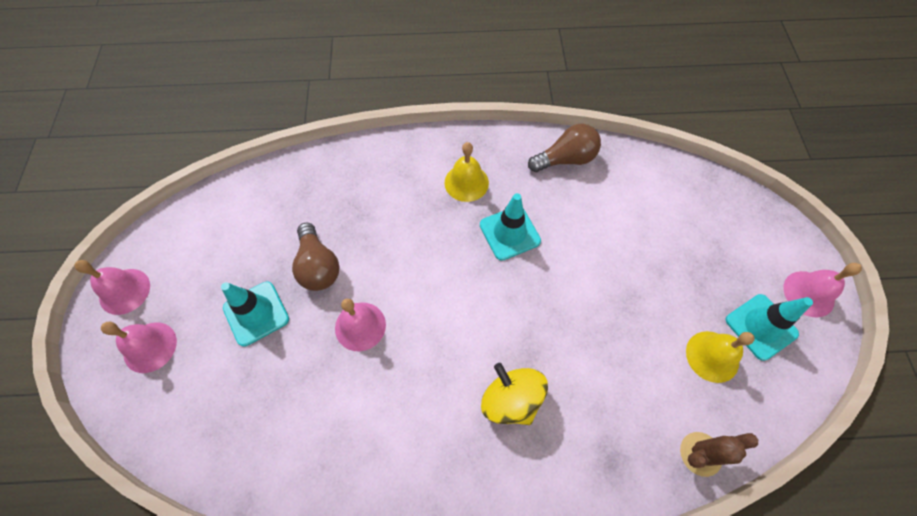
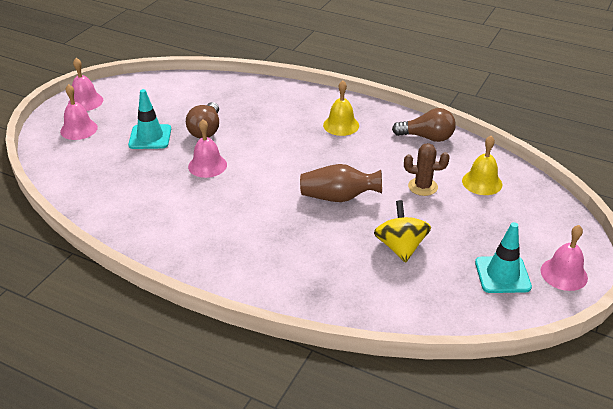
camera: 30 degrees right, 25 degrees down
(509, 233) = (349, 159): turquoise traffic cone -> none
(511, 399) = (274, 235): yellow spinning top -> yellow spinning top (400, 247)
(538, 300) = (338, 197): none -> brown vase
(700, 454) = (387, 316): brown cactus -> brown cactus (422, 187)
(712, 356) = (445, 274): yellow bell -> yellow bell (482, 182)

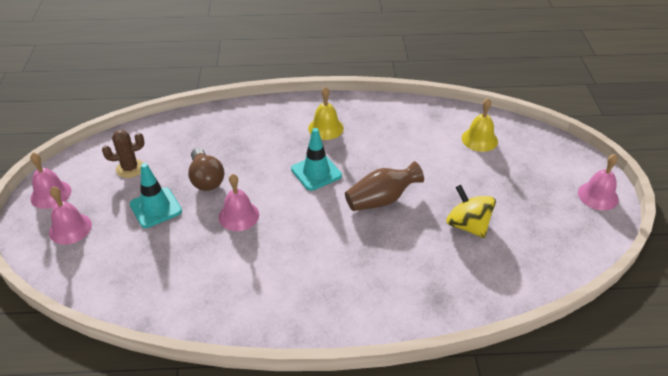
camera: 30 degrees left, 5 degrees up
(422, 187) = (439, 161): brown cactus -> brown cactus (130, 168)
(427, 137) = (405, 114): brown light bulb -> none
(502, 275) = (559, 216): turquoise traffic cone -> turquoise traffic cone (316, 172)

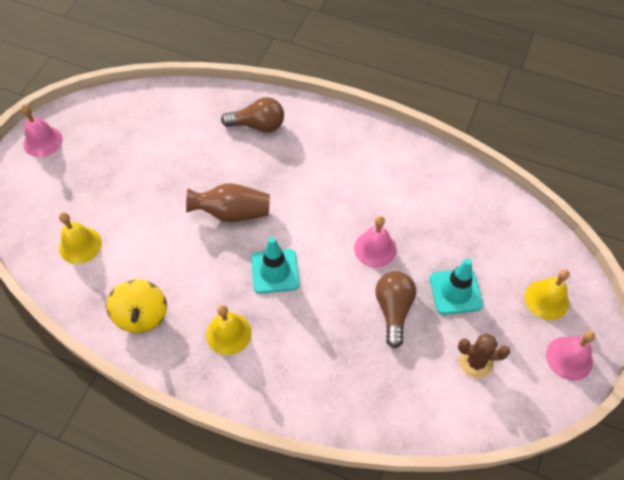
camera: 155 degrees left, 15 degrees up
(70, 228) = (546, 299): pink bell -> yellow bell
(417, 286) = (258, 125): none -> brown light bulb
(467, 225) = (177, 158): yellow spinning top -> yellow spinning top (142, 315)

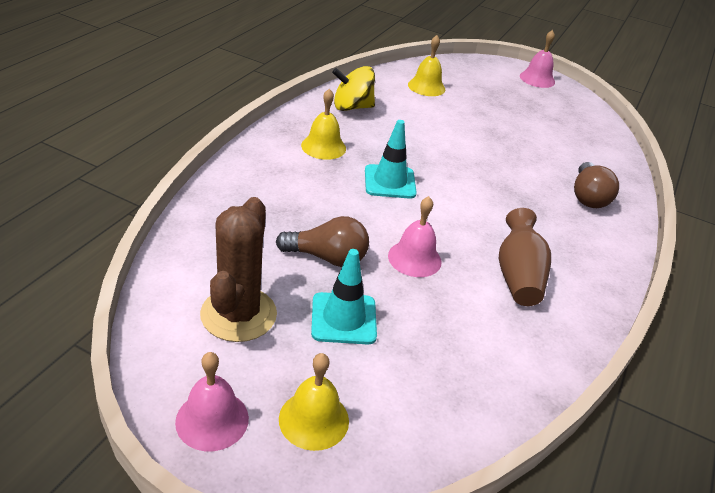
camera: 90 degrees right, 20 degrees down
(232, 213) = (464, 165): brown vase -> brown vase (518, 276)
(475, 362) = (238, 314): brown cactus -> brown cactus, size x1.66

